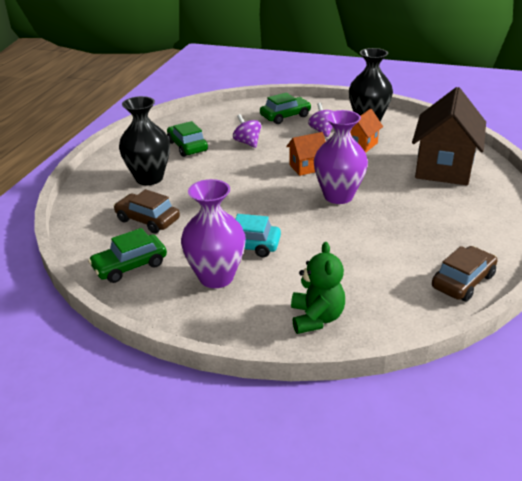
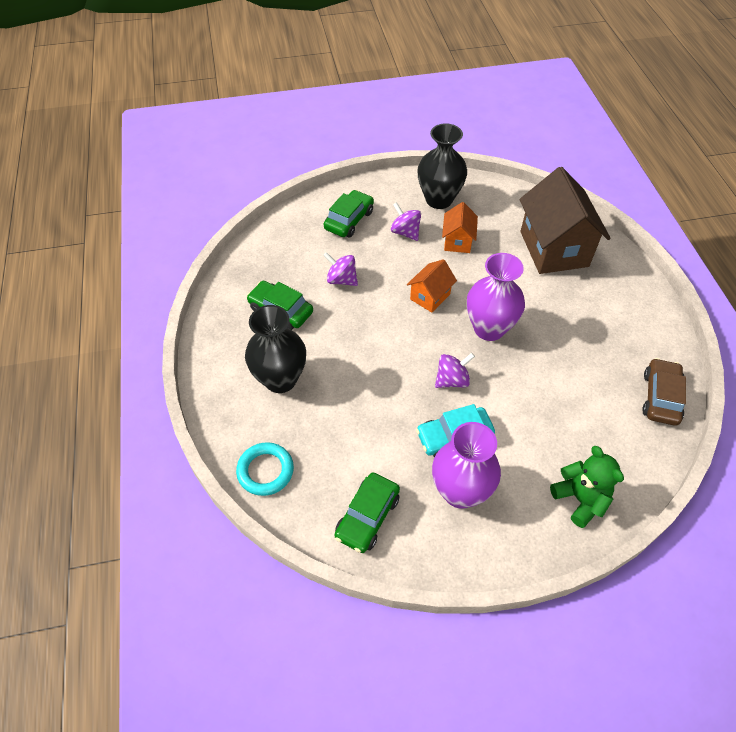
camera: 30 degrees left, 20 degrees up
(87, 218) = (265, 471): none -> turquoise ring
(147, 220) = (331, 444): brown car -> none
(277, 215) = (452, 380): none -> purple spinning top

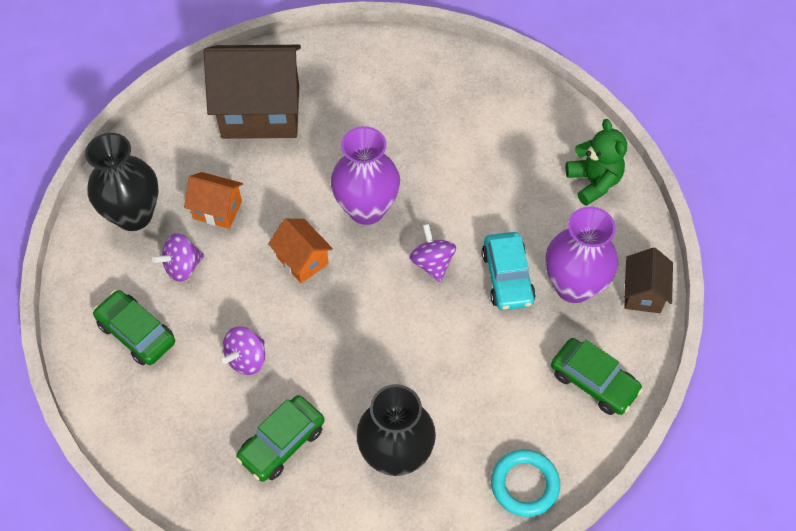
camera: 80 degrees left, 5 degrees up
(469, 554) = (643, 293): none -> brown house
(580, 499) = (593, 182): green teddy bear -> green teddy bear turned 90 degrees clockwise
(660, 397) = (488, 79): brown car -> none

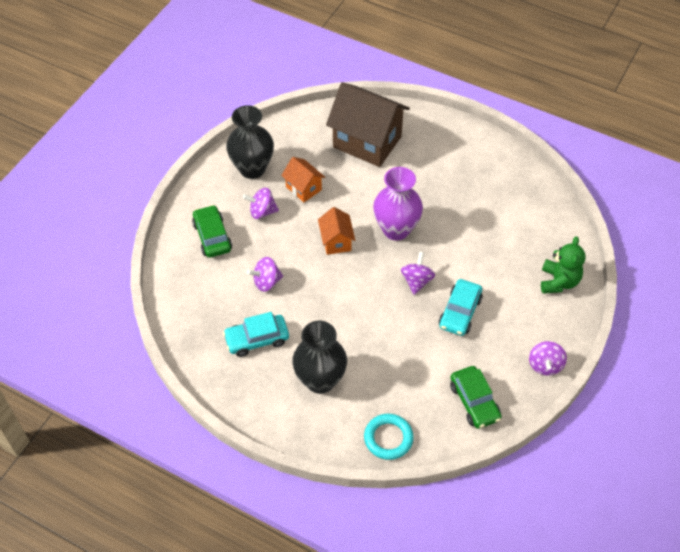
camera: 30 degrees right, 5 degrees down
(282, 443) = (257, 339): green car -> turquoise car
(573, 286) = (501, 338): purple vase -> none
(643, 293) = (545, 365): brown house -> purple spinning top

